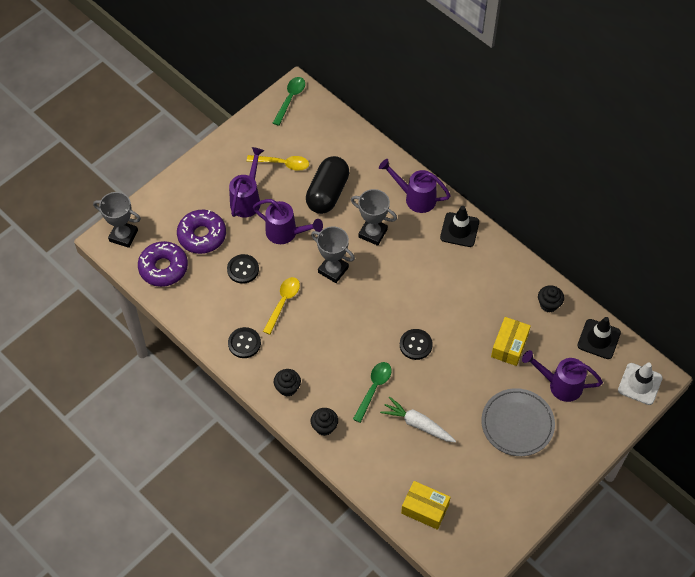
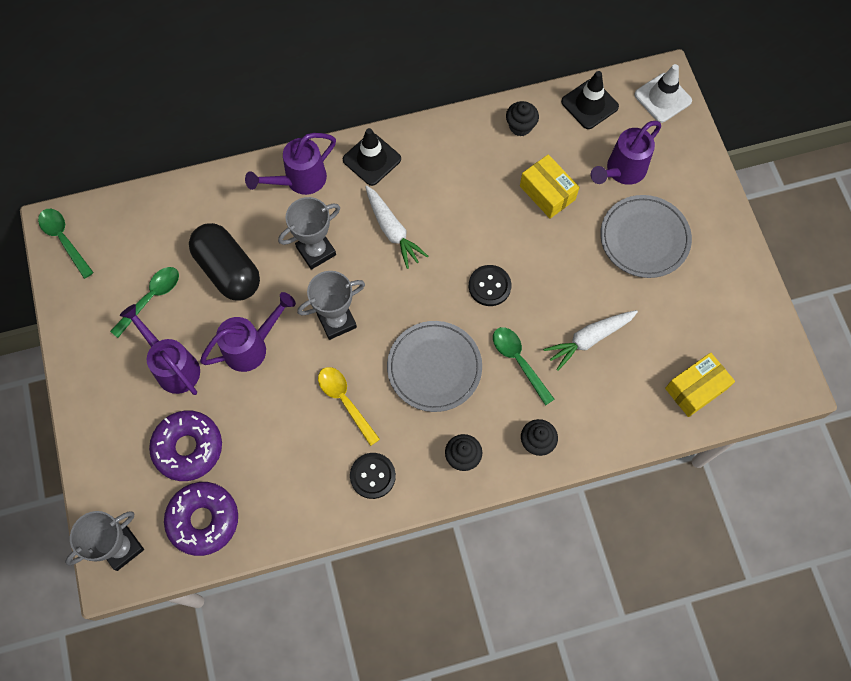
camera: 60 degrees left, 10 degrees up
(243, 269) = (269, 424): black button -> none
(282, 164) = (151, 298): yellow spoon -> green spoon
(337, 341) = (434, 367): none -> grey plate
(417, 268) = (392, 230): none -> white carrot

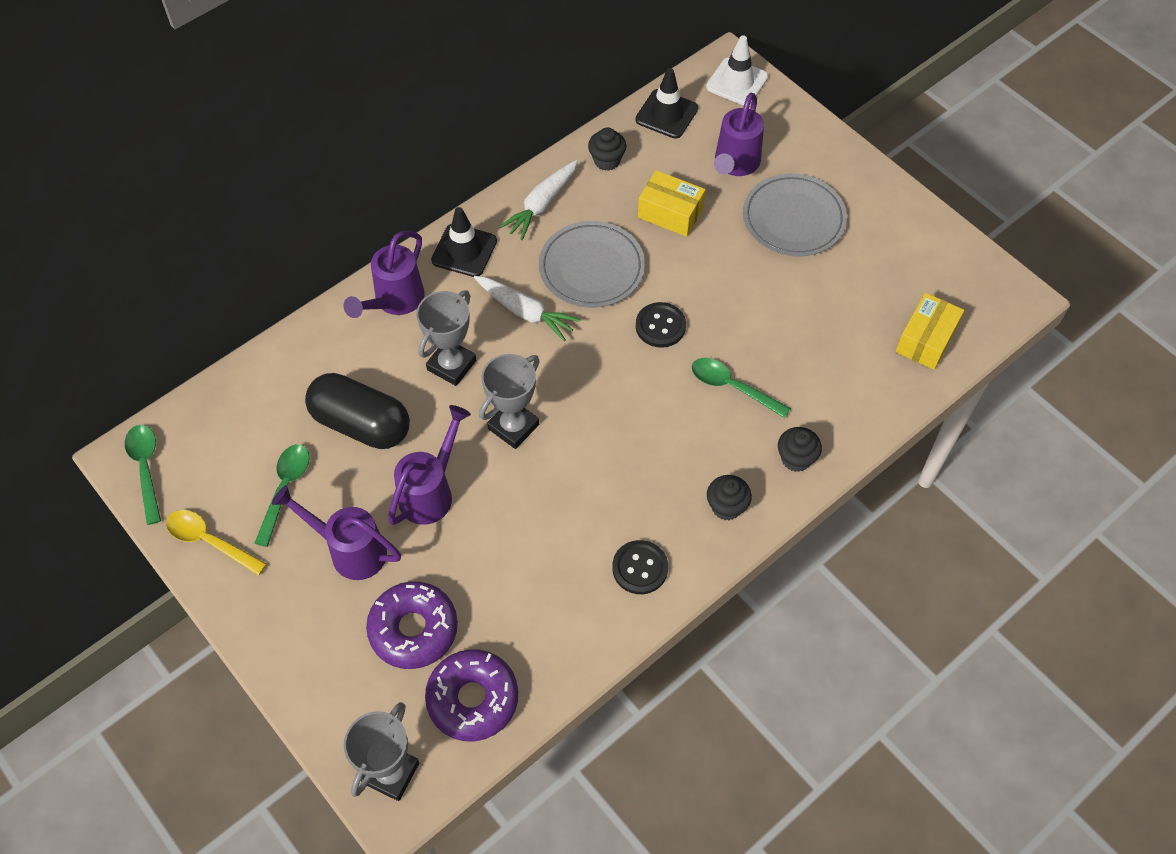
camera: 25 degrees left, 10 degrees down
(64, 240) = (146, 468): green spoon -> green spoon turned 45 degrees clockwise
(345, 401) = (567, 504): yellow spoon -> yellow spoon (209, 541)
(434, 367) = (646, 430): grey plate -> grey plate (591, 268)
(589, 339) = (793, 336): white carrot -> white carrot (542, 205)

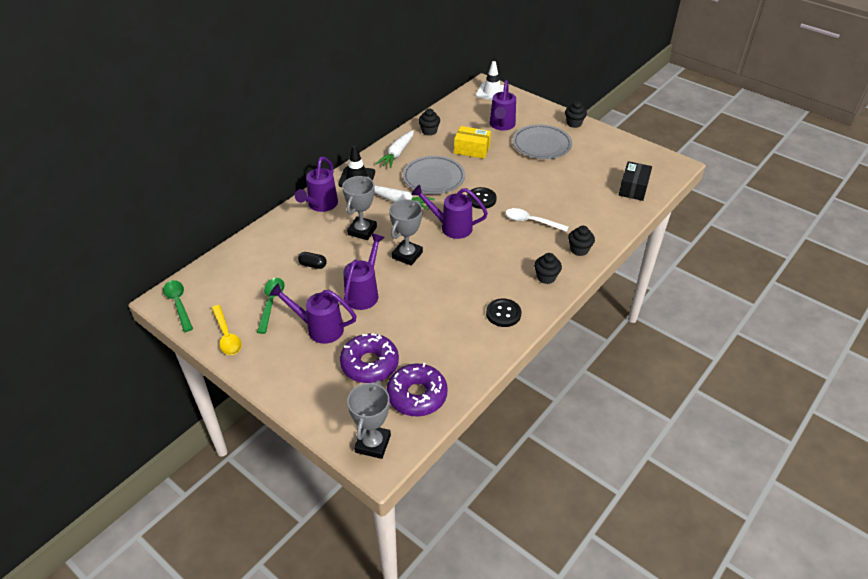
camera: 10 degrees left, 15 degrees down
(209, 541) = (227, 336): yellow spoon -> yellow spoon turned 135 degrees counterclockwise
(361, 424) = (313, 265): black capsule -> black capsule, size x0.43
(596, 379) = (450, 227): none -> purple watering can
(666, 114) = (457, 109): black traffic cone -> none
(732, 387) = (531, 221): green spoon -> white spoon
(863, 177) = (574, 123): none -> black cupcake
(925, 340) = (633, 188): yellow box -> black box

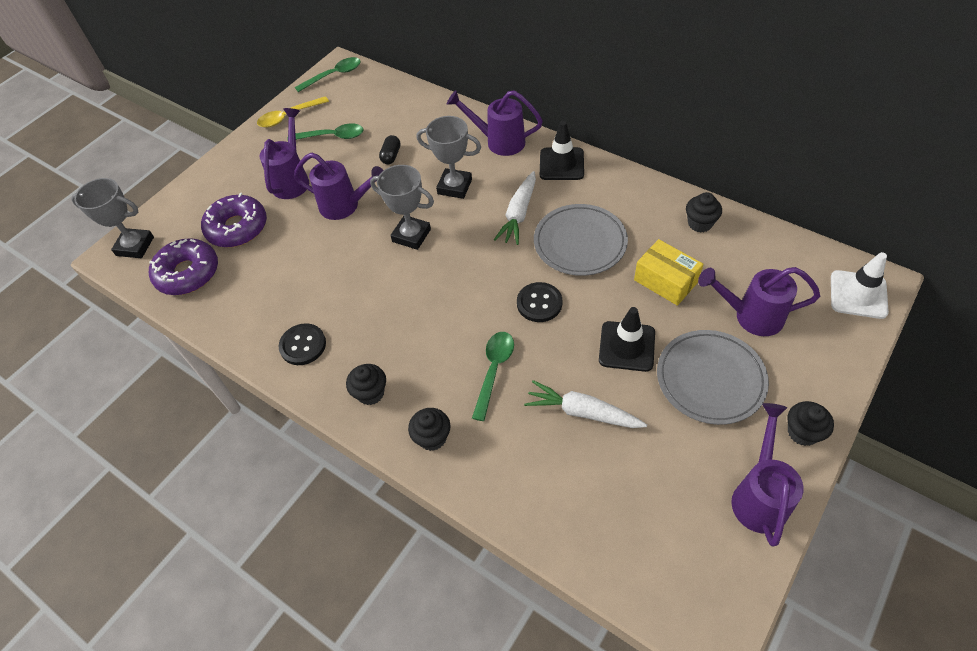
camera: 90 degrees right, 10 degrees up
(397, 153) = (629, 195): white carrot -> white carrot (583, 412)
(450, 227) = (471, 274): purple watering can -> purple watering can (759, 495)
(472, 149) = (665, 281): yellow box -> yellow box turned 60 degrees counterclockwise
(518, 169) = (627, 346): none -> black traffic cone
(531, 221) = (494, 370): white spoon -> green spoon
(633, 188) = (611, 534): black box -> none

